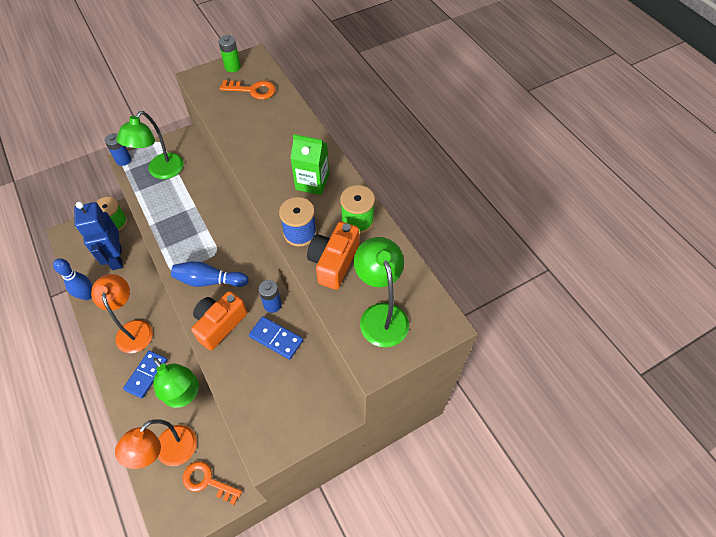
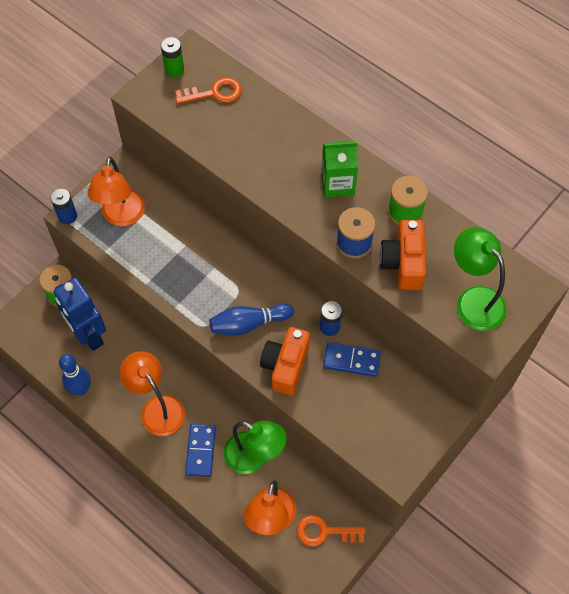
camera: 20 degrees left, 5 degrees up
(161, 171) = (122, 216): green lamp -> orange lamp

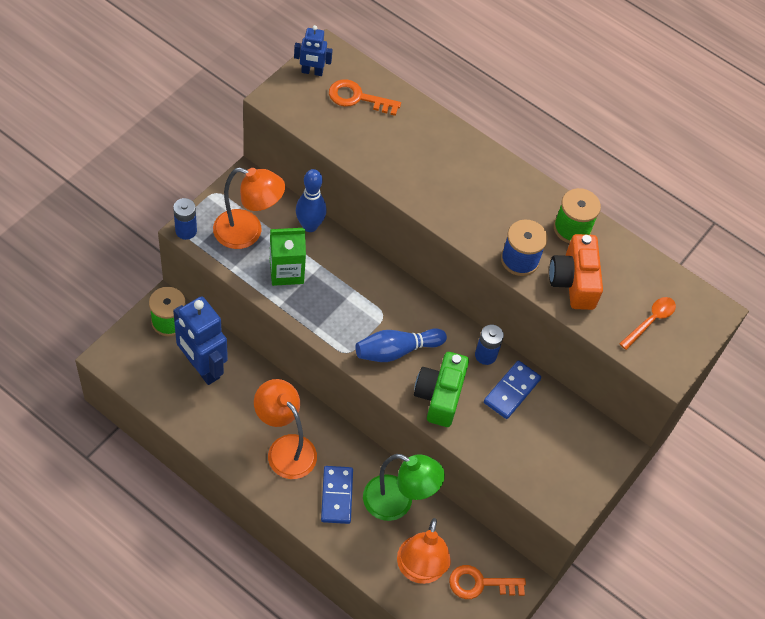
camera: 10 degrees left, 5 degrees down
(81, 389) = (196, 427): blue bowling pin -> blue bowling pin (310, 226)
(122, 216) = (247, 232): orange lamp -> orange lamp turned 75 degrees counterclockwise
(174, 70) = (312, 72): green battery -> blue robot
(214, 93) = (357, 98): orange key -> orange key turned 150 degrees counterclockwise
(285, 366) = (439, 396): orange camera -> green camera
(337, 183) = (498, 197): green carton -> green carton (286, 271)
(351, 360) = (511, 391): blue domino -> blue domino turned 60 degrees counterclockwise
(473, 300) = (650, 321): green lamp -> orange spoon

